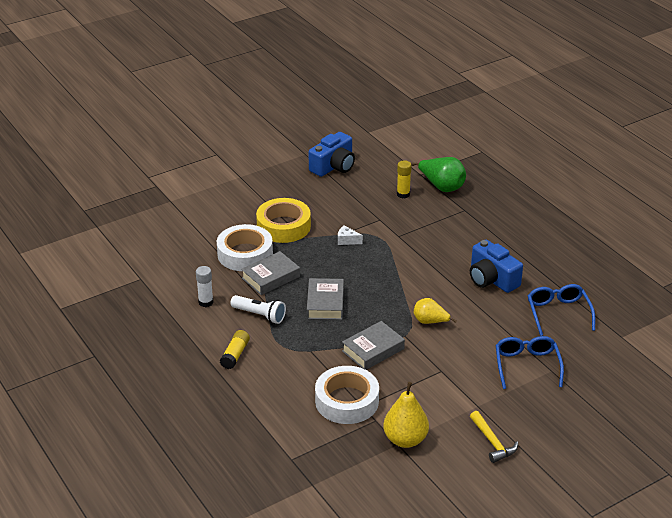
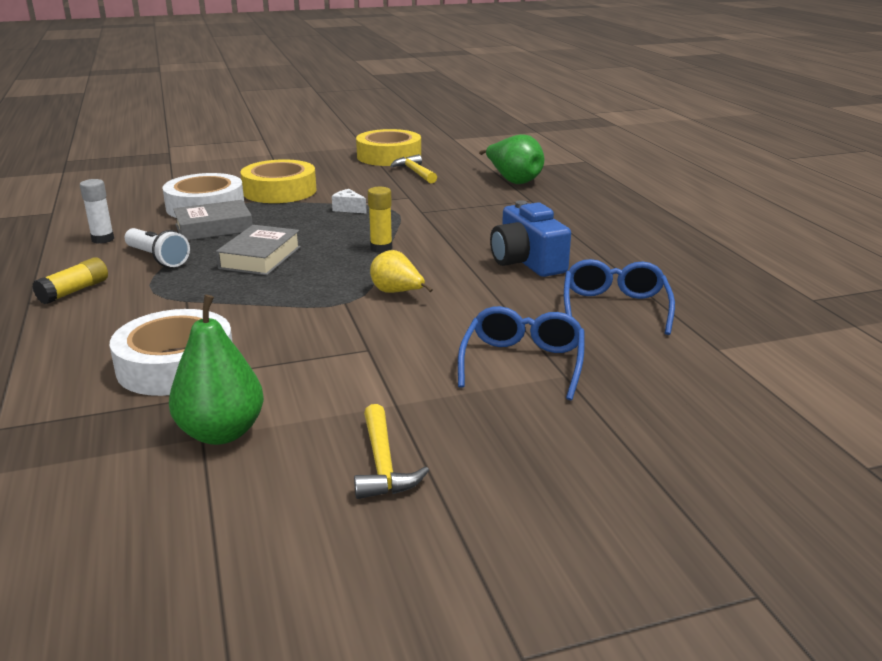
camera: 15 degrees right, 10 degrees down
(333, 166) = (389, 156): blue camera -> yellow tape
(366, 186) = (415, 172): none -> yellow hammer
(373, 350) = (280, 311): grey book -> none
(403, 194) = (457, 182): yellow glue stick -> yellow glue stick (381, 248)
(405, 439) = (221, 433): yellow pear -> green pear

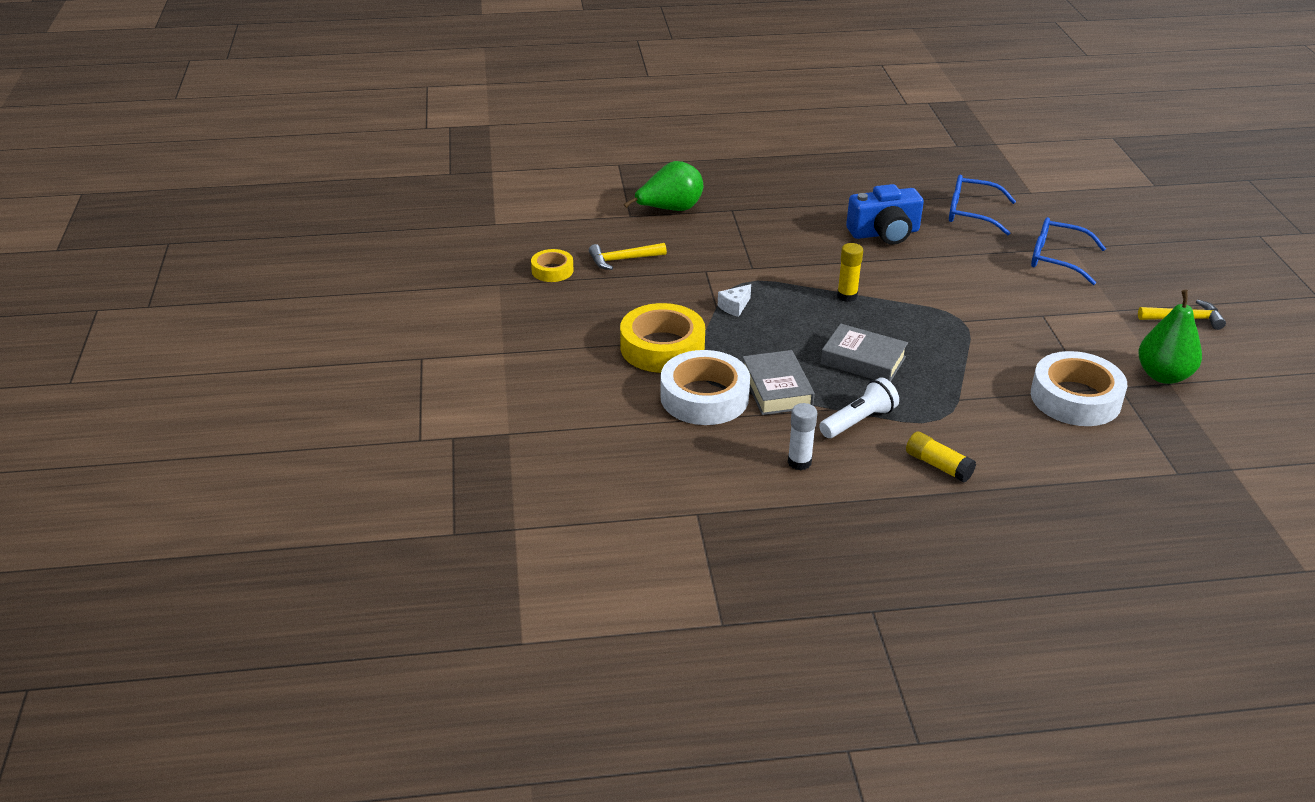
camera: 80 degrees left, 10 degrees up
(389, 156) = (552, 270): yellow tape -> yellow tape, size x0.54
(397, 293) = (944, 296): yellow pear -> none

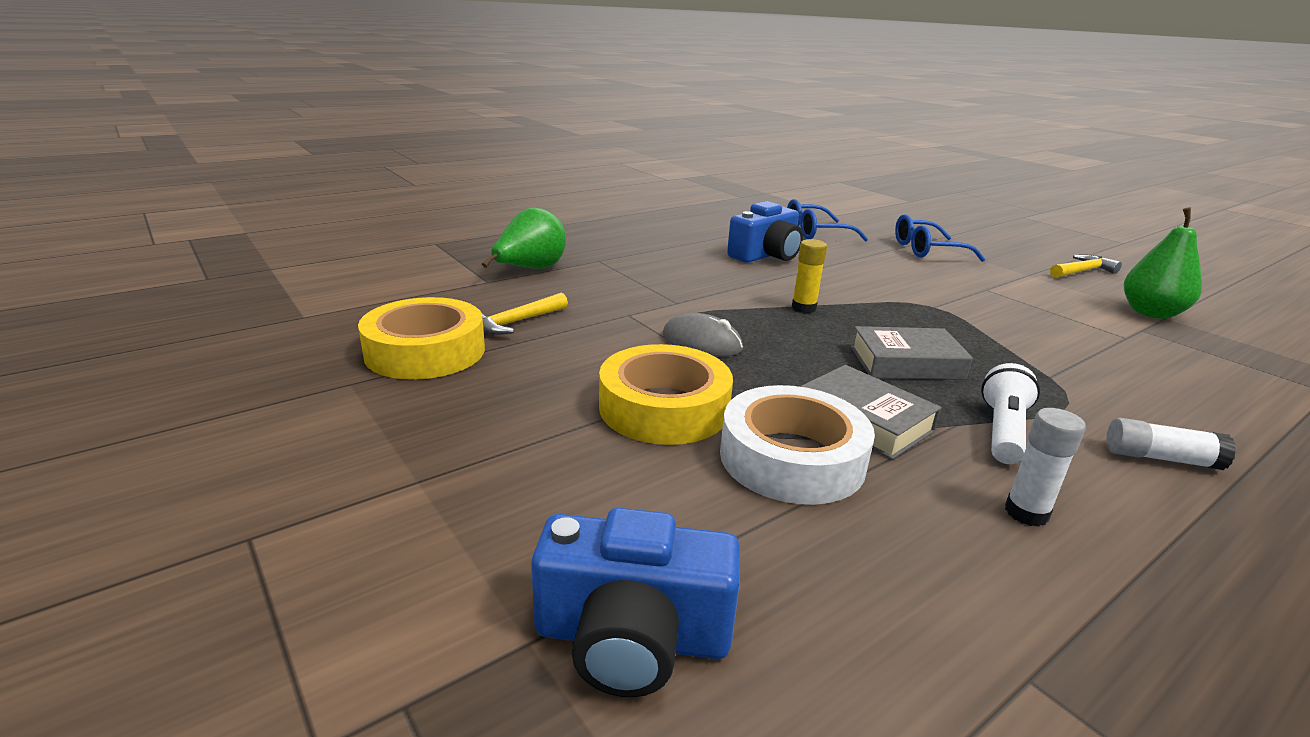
camera: 30 degrees left, 10 degrees down
(549, 445) = (632, 637): none -> blue camera
(552, 270) = (425, 351): yellow tape -> yellow tape, size x1.86
(734, 307) = (702, 342): white cheese -> grey mouse
(938, 465) = (1160, 458): yellow glue stick -> white glue stick
(1075, 398) = (1133, 348): white tape -> none

